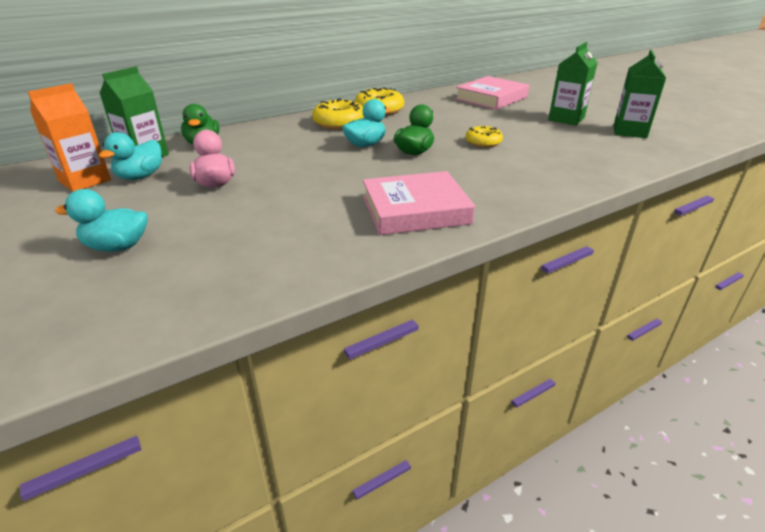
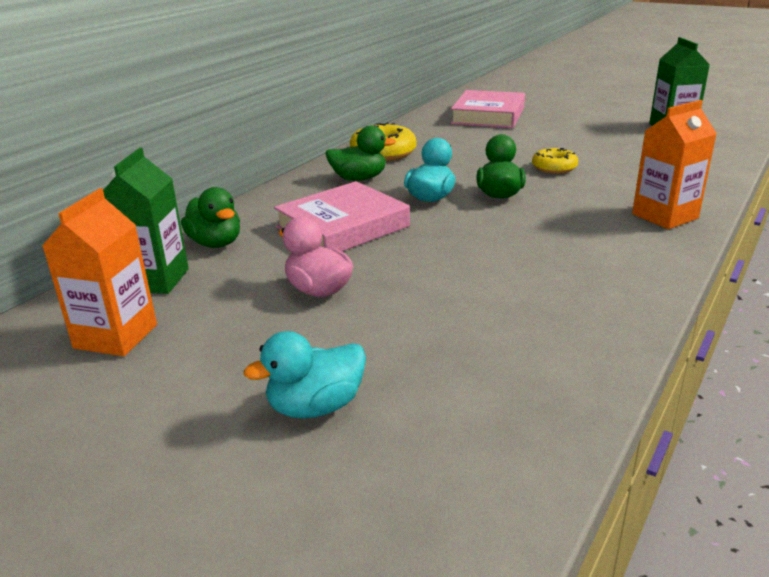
camera: 25 degrees left, 5 degrees down
(140, 176) = (195, 308): turquoise duck -> none
(339, 123) = (359, 179): yellow donut -> green duck
(415, 210) = (597, 259): pink book -> pink book (343, 227)
(514, 194) = (665, 216): none -> orange carton
(566, 119) = (597, 125): green carton -> none

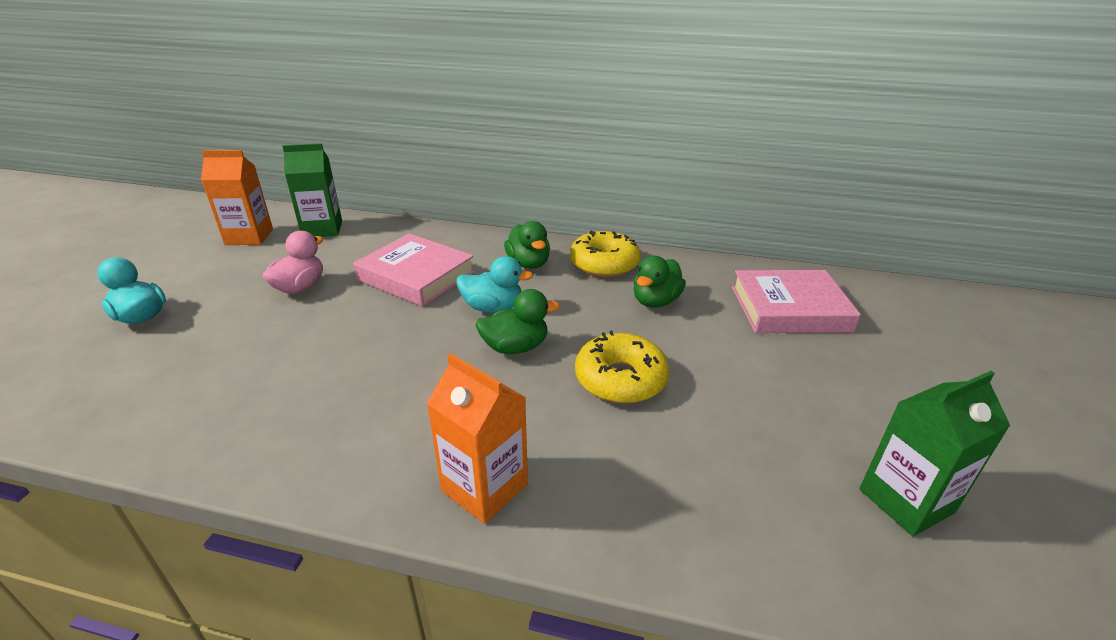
camera: 70 degrees right, 5 degrees up
(215, 243) = (380, 234): green duck -> green duck (655, 301)
(554, 168) = (620, 379): yellow donut -> yellow donut, size x1.58

